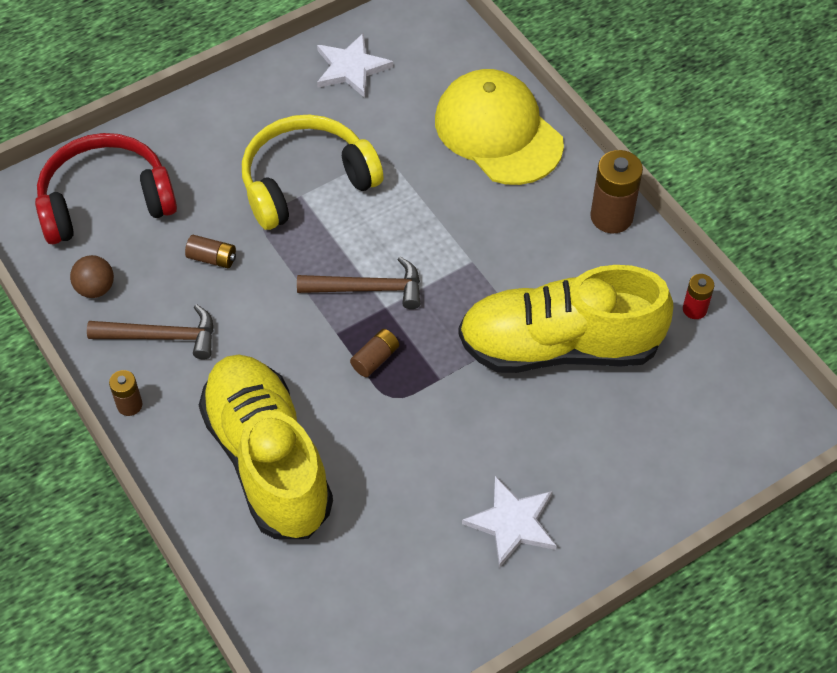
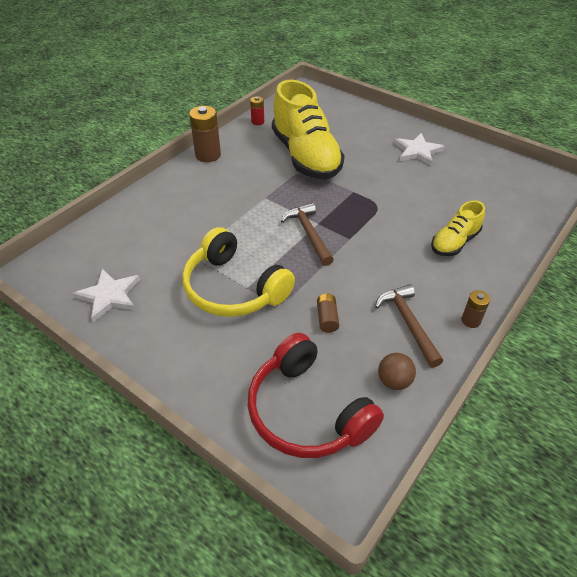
camera: 110 degrees left, 10 degrees down
(268, 460) = (454, 242): yellow shoe -> yellow shoe, size x0.51
(375, 359) = (357, 218): brown battery -> none
(498, 131) = (155, 209): yellow cap -> none

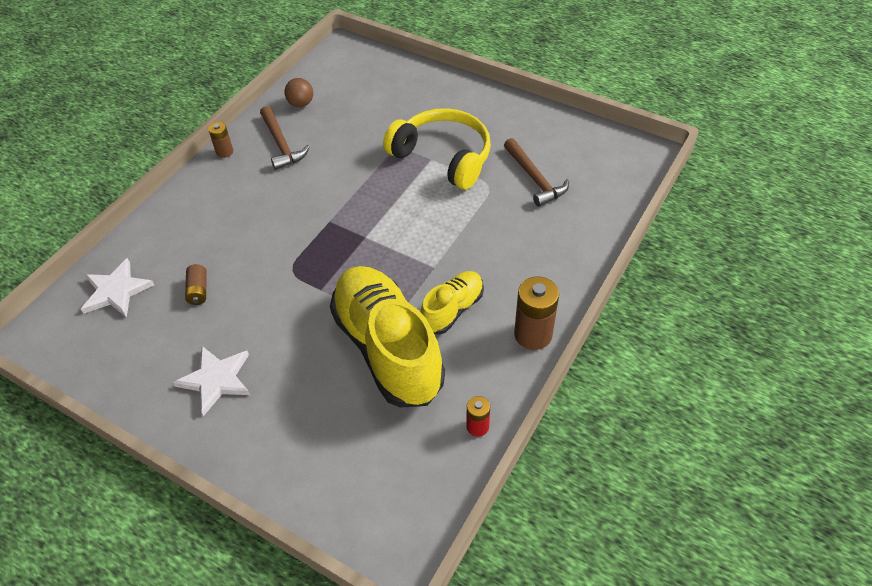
camera: 175 degrees right, 5 degrees up
(109, 296) = (556, 139): white star -> white star (116, 291)
(306, 411) = (367, 81): red headphones -> none
(309, 234) = (375, 222): brown hammer -> brown hammer (534, 178)
(327, 318) = (353, 141): brown battery -> brown battery (198, 291)
(454, 242) = (212, 229): yellow shoe -> yellow shoe (452, 310)

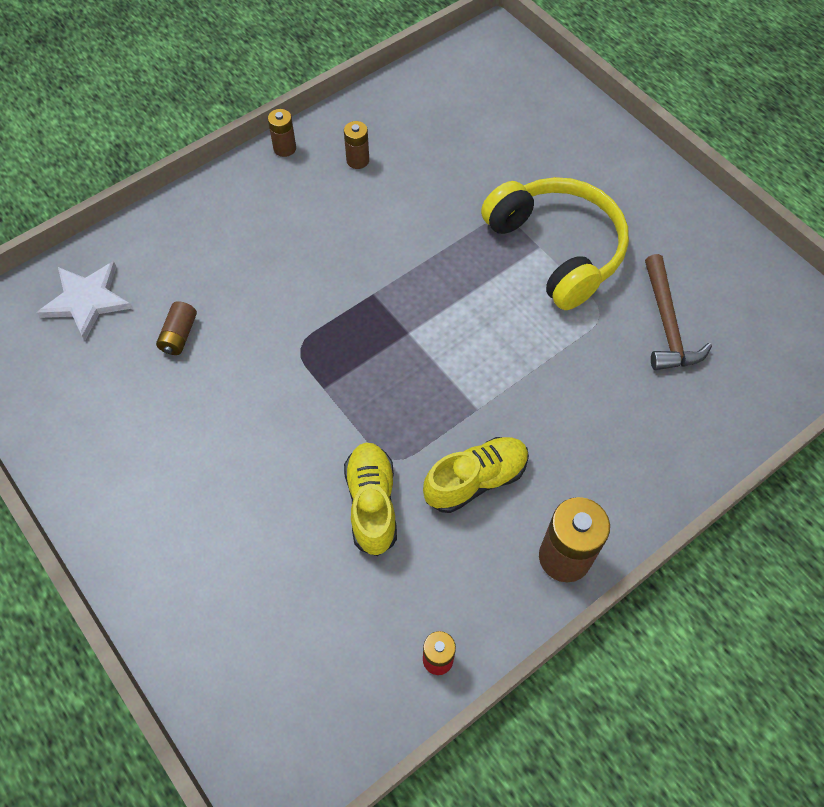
camera: 20 degrees right, 10 degrees up
(216, 379) = (153, 466): white star -> none
(281, 144) = (357, 160): brown hammer -> brown battery
(301, 104) = (406, 108): brown ball -> none
(388, 348) = (372, 504): yellow shoe -> yellow shoe, size x0.51

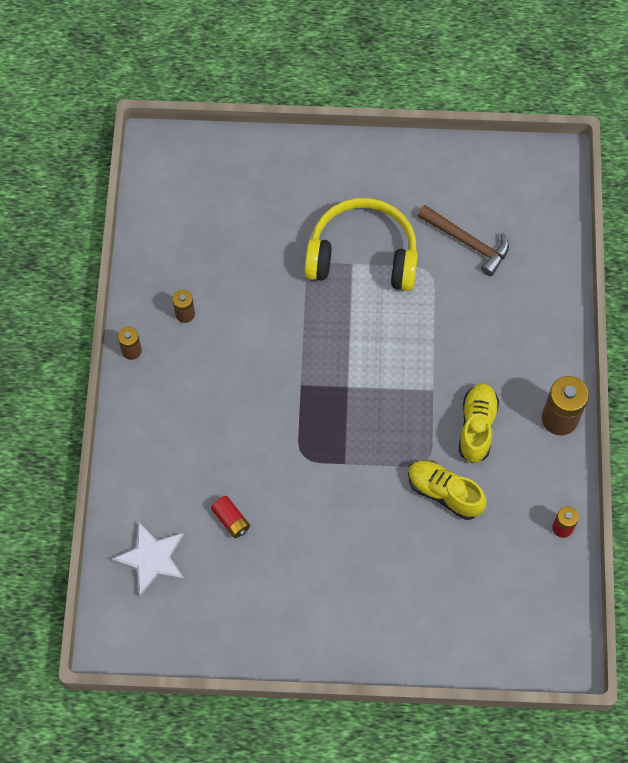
camera: 50 degrees left, 5 degrees up
(179, 335) = (231, 520): brown battery -> red battery

